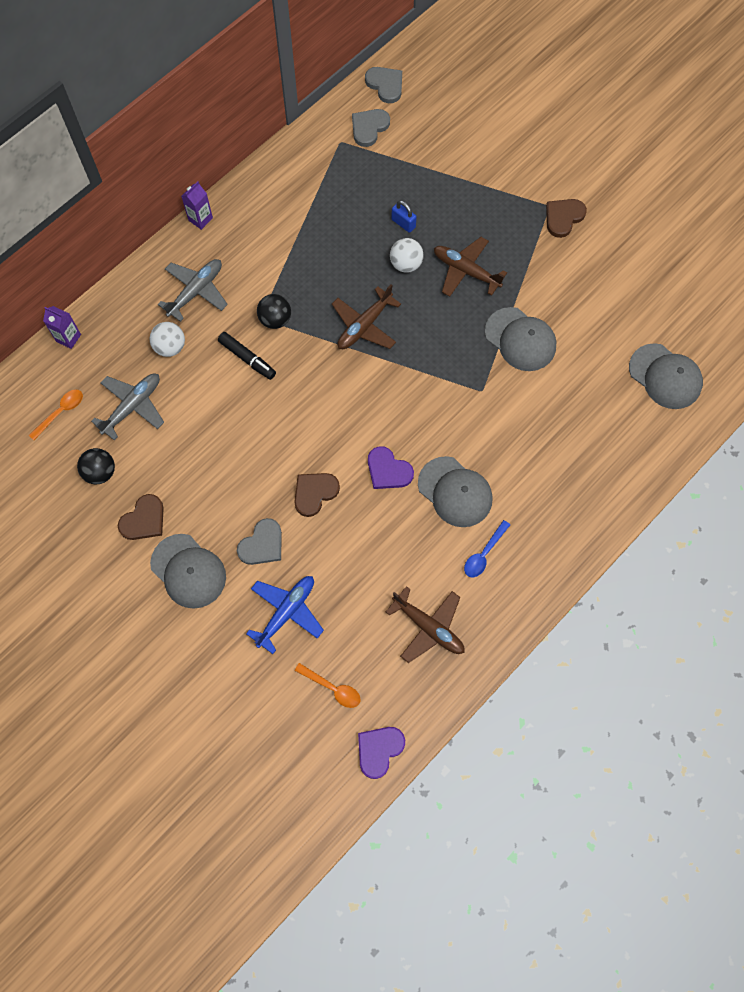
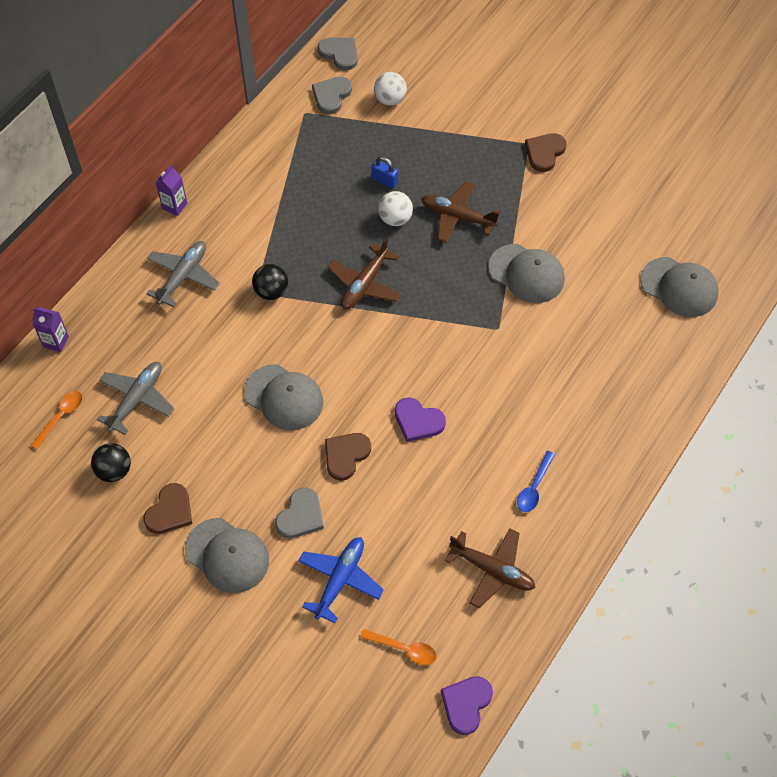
camera: 10 degrees left, 10 degrees down
(170, 347) = (166, 335): white ball -> white ball (390, 99)
(247, 358) = (249, 334): black marker -> none
(455, 492) = (491, 431): grey cap -> grey cap (284, 397)

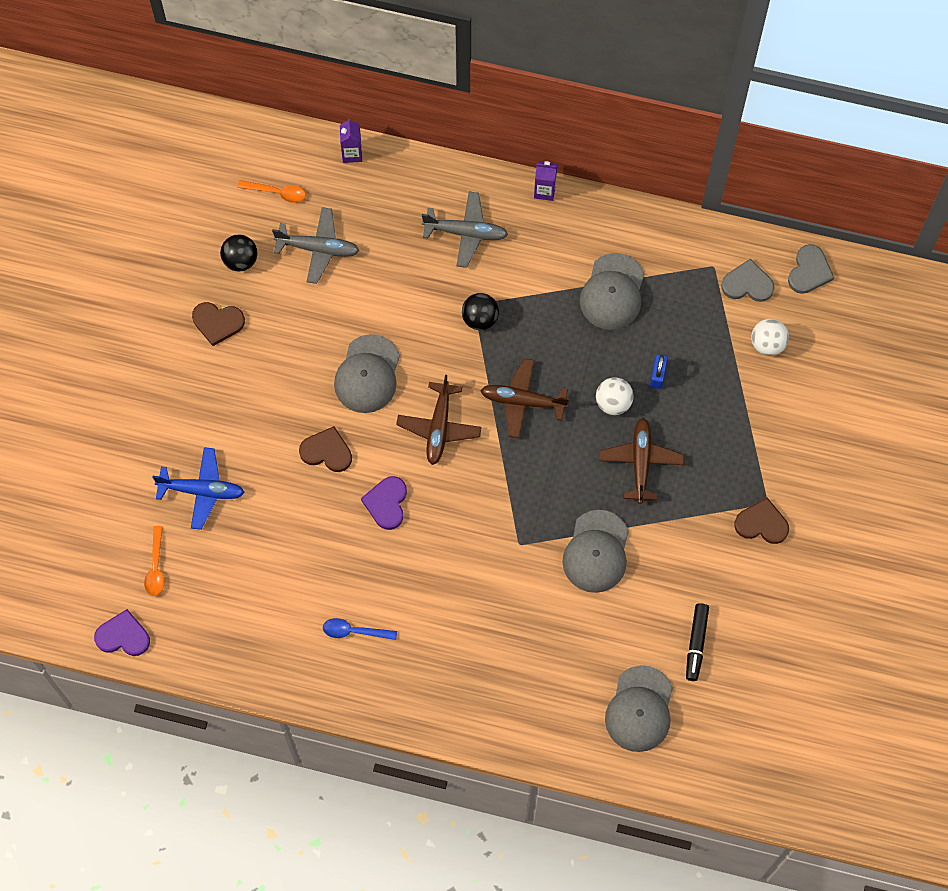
camera: 70 degrees right, 10 degrees up
(227, 555) = (192, 387): grey cap -> grey cap (612, 292)
(301, 516) = (252, 434): grey heart -> none
(492, 570) = (256, 619): brown plane -> brown plane (439, 427)
(633, 229) = (696, 643): none -> black marker

